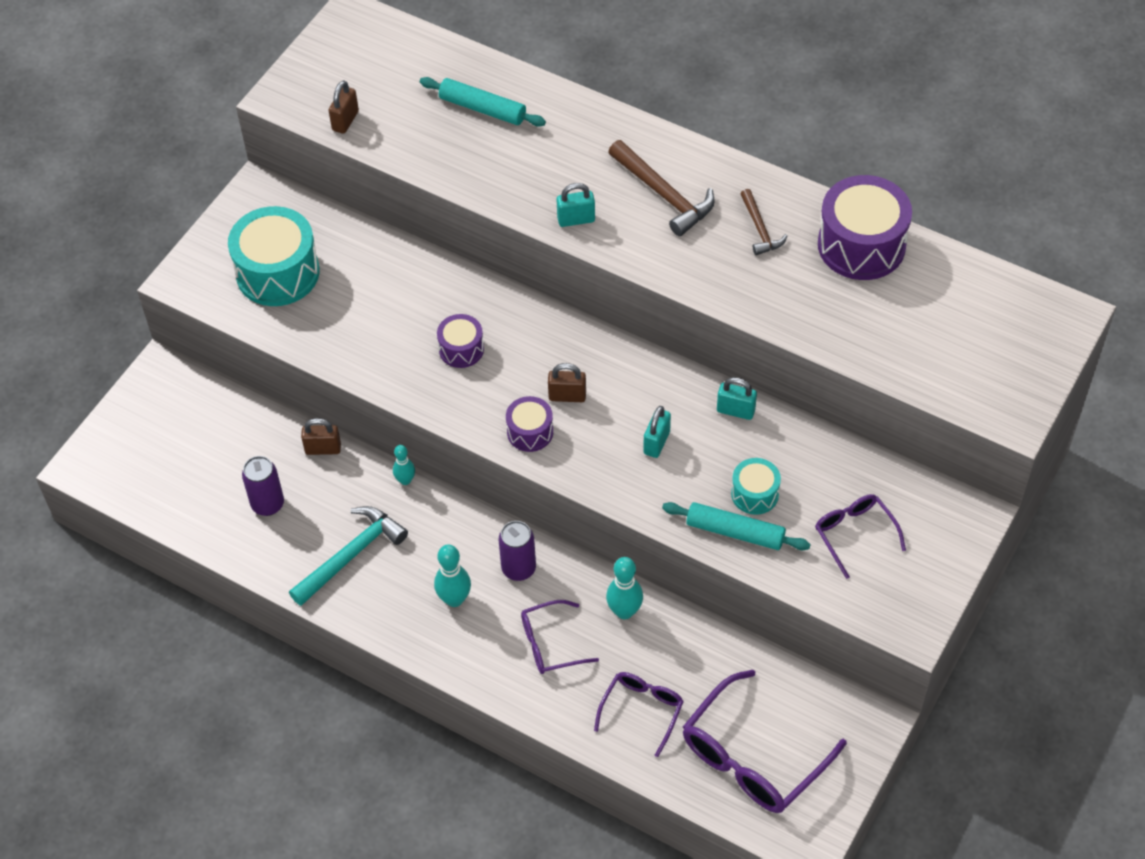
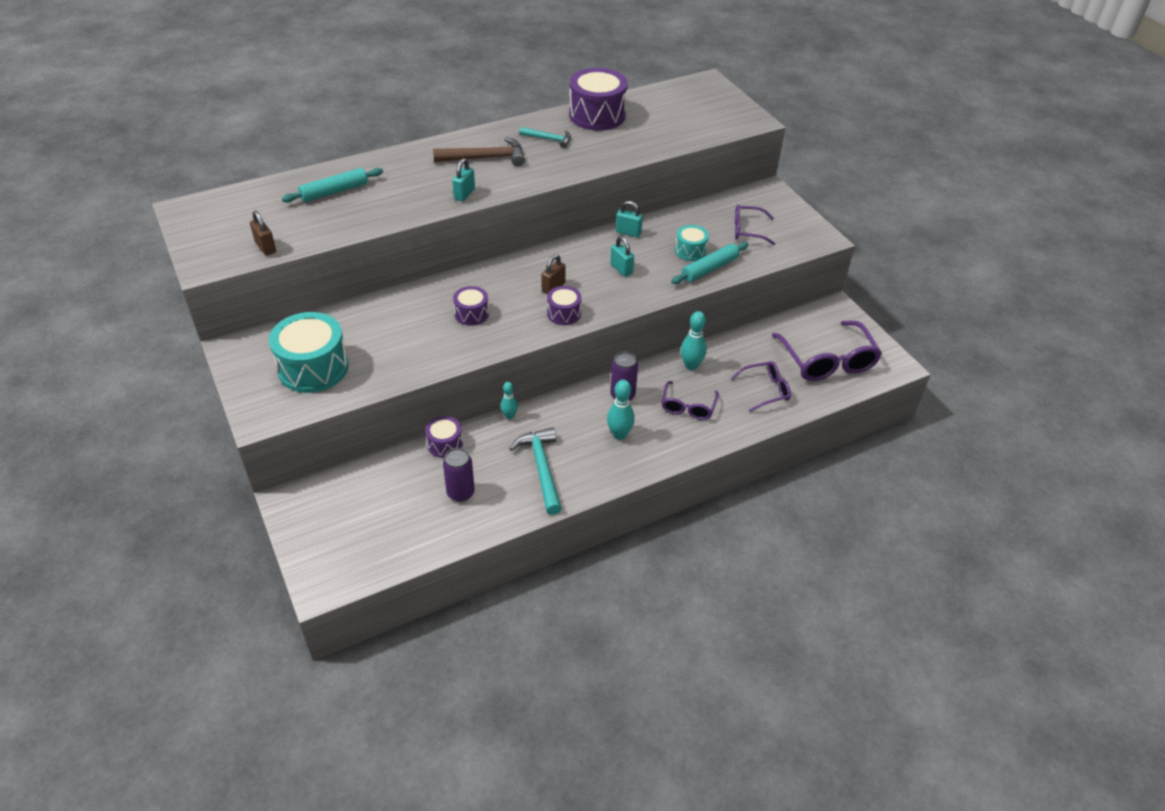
camera: 60 degrees left, 10 degrees down
(323, 449) = (445, 444): brown padlock -> purple drum
(641, 711) = (765, 390): purple glasses -> purple glasses turned 105 degrees clockwise
(735, 411) = (628, 232): turquoise padlock -> turquoise padlock turned 60 degrees clockwise
(760, 229) = (548, 139): brown hammer -> turquoise hammer

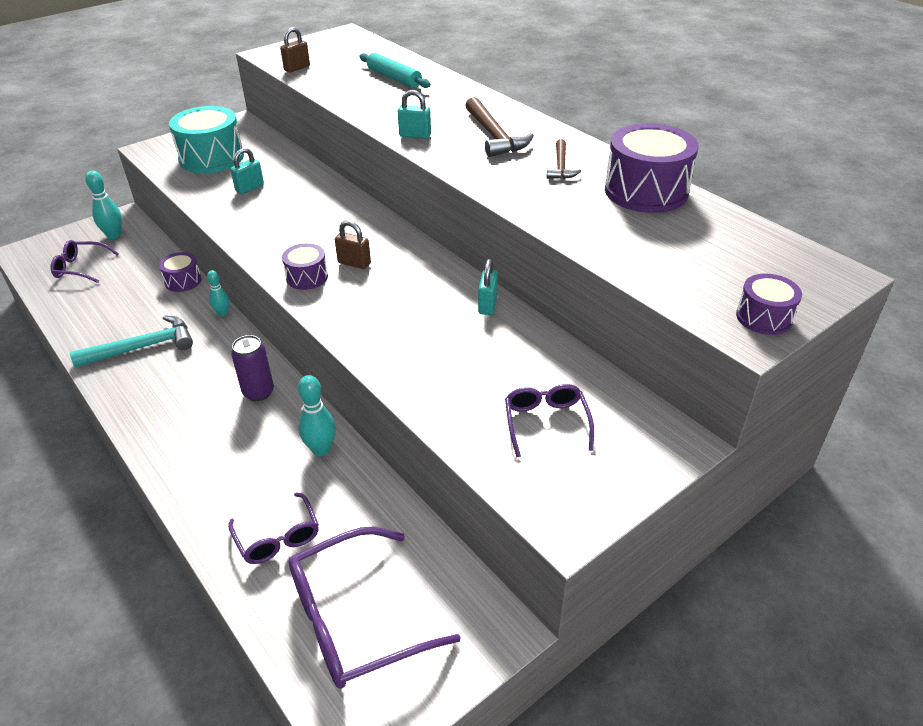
camera: 80 degrees right, 5 degrees down
(460, 493) = (116, 301): purple can -> none
(471, 314) = (297, 220): purple drum -> purple drum (764, 317)
(548, 139) = (561, 166): turquoise hammer -> brown hammer
(619, 434) = (191, 398): turquoise bowling pin -> turquoise bowling pin (114, 235)
(621, 269) = (404, 309): turquoise padlock -> turquoise padlock (249, 188)
(688, 406) = (241, 455): purple glasses -> purple glasses (81, 268)
(690, 251) = (467, 366): turquoise drum -> none
(709, 269) = (430, 389): turquoise rolling pin -> none

